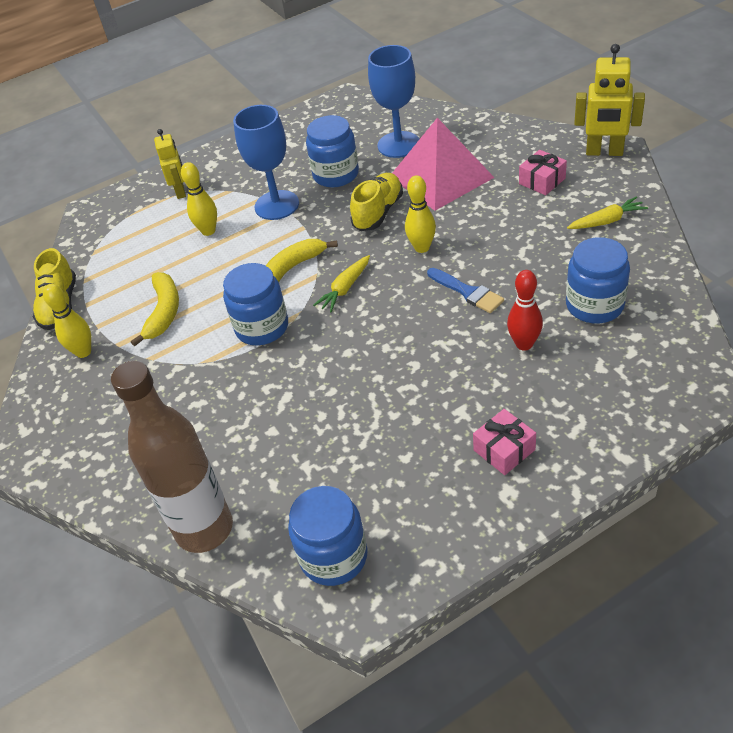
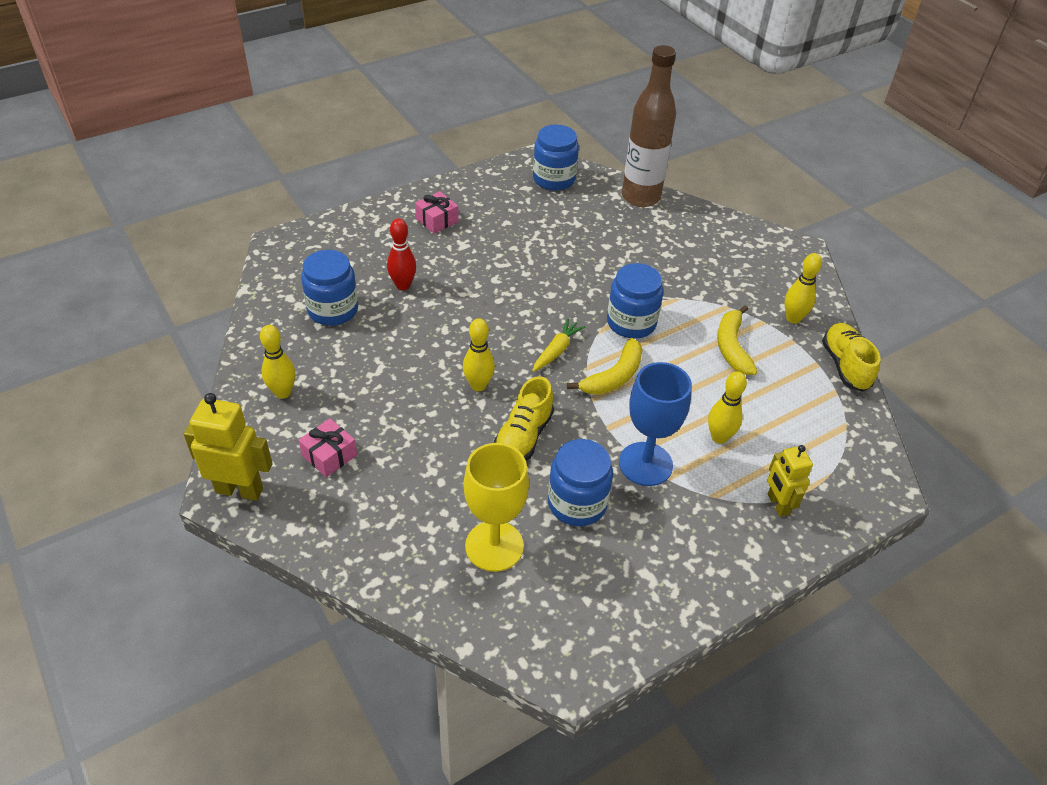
camera: 170 degrees right, 0 degrees up
(398, 145) = (494, 546): blue goblet -> yellow goblet
(441, 177) = (445, 479): pink pyramid -> none
(467, 292) = (441, 334): blue brush -> none
(607, 221) = (283, 392): yellow carrot -> yellow bowling pin

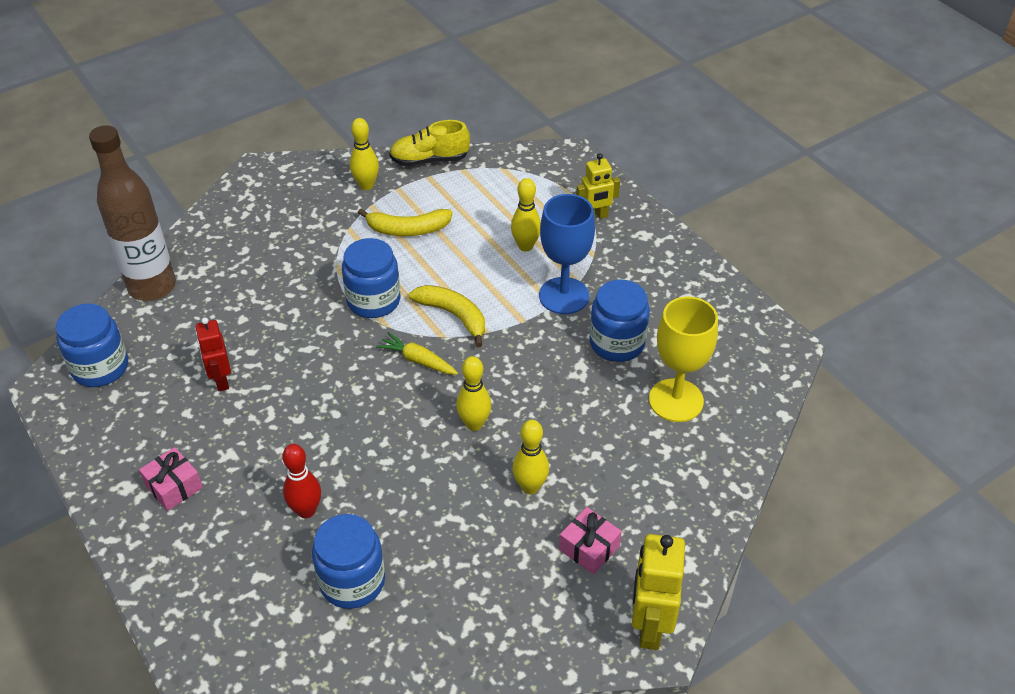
camera: 90 degrees left, 0 degrees up
(283, 392) = (500, 611): yellow bowling pin -> yellow bowling pin (530, 487)
(523, 437) = (542, 384): yellow shoe -> none
(538, 237) = (221, 380): none -> red robot

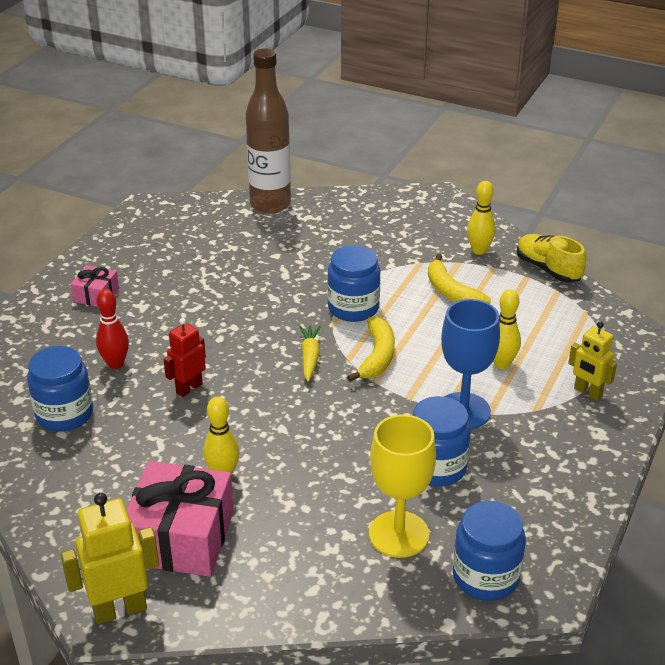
camera: 60 degrees right, 10 degrees down
(100, 367) = (177, 218): blue jar -> blue jar (485, 577)
(221, 380) = (208, 272): red robot -> red robot (189, 388)
(474, 424) = (266, 415): yellow bowling pin -> none
(589, 548) = (181, 537): pink gift -> pink gift, size x2.00

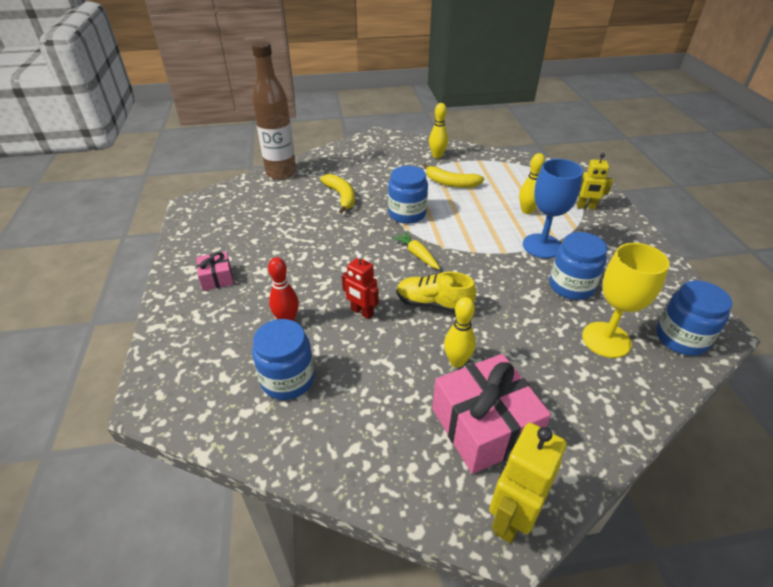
camera: 35 degrees left, 5 degrees up
(189, 388) = (362, 312): red robot -> red robot turned 60 degrees counterclockwise
(377, 356) = (456, 236): yellow banana -> yellow banana (341, 197)
(548, 269) = (484, 152): yellow shoe -> yellow shoe (433, 304)

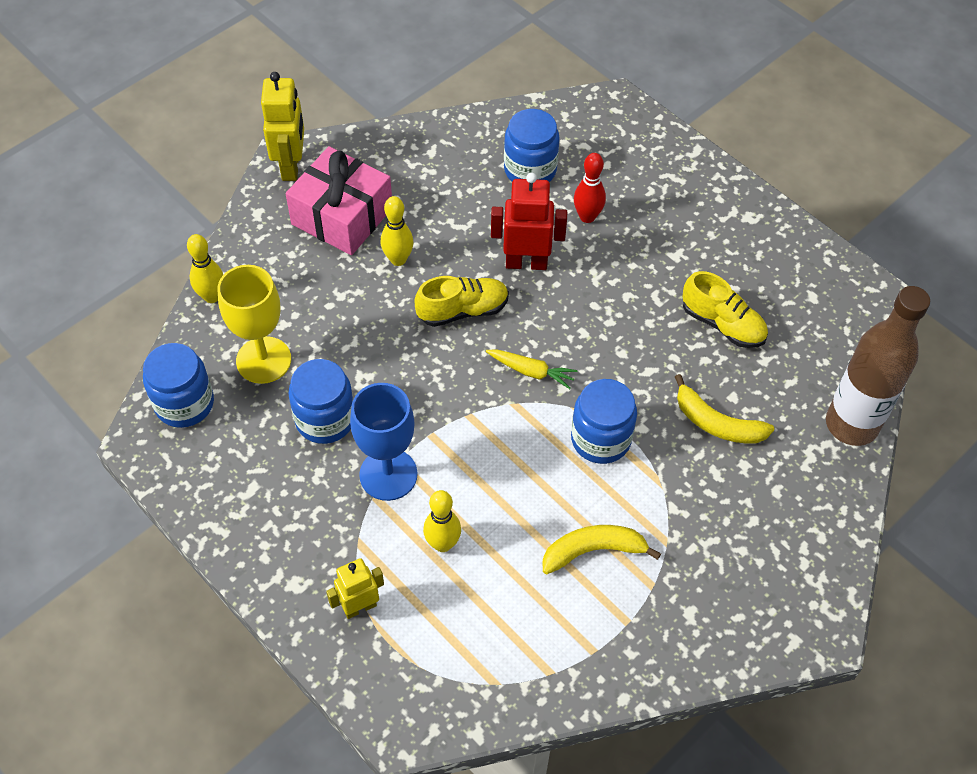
camera: 145 degrees right, 15 degrees up
(217, 278) = (709, 222): pink gift -> none
(284, 229) = (722, 324): none -> yellow shoe
(362, 312) = (526, 263): red robot -> red robot, size x1.52
(437, 156) = (670, 622): yellow bowling pin -> yellow bowling pin (212, 296)

